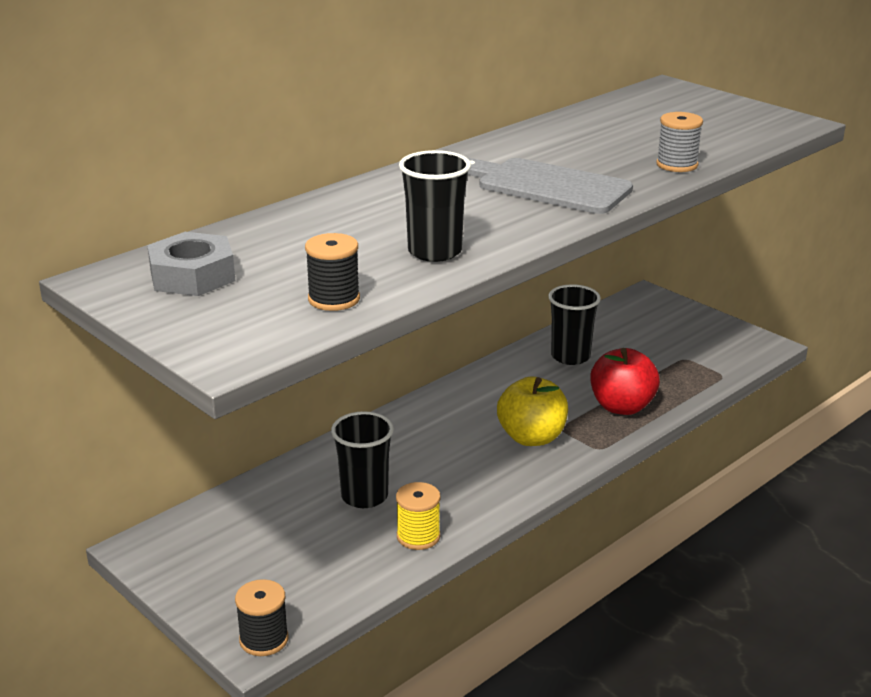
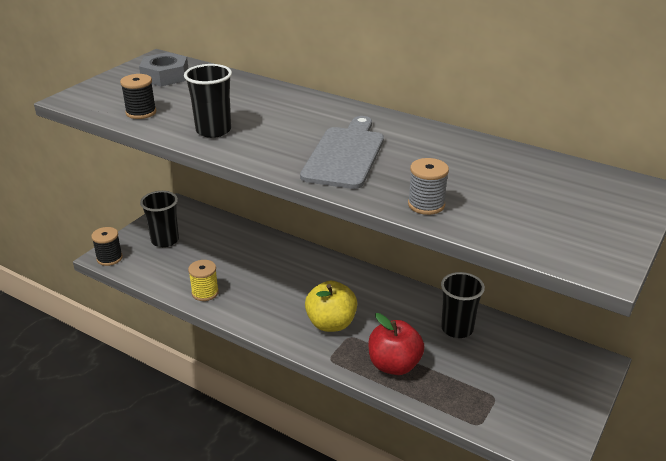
camera: 75 degrees right, 5 degrees up
(364, 496) = (240, 265): black cup -> black cup (165, 240)

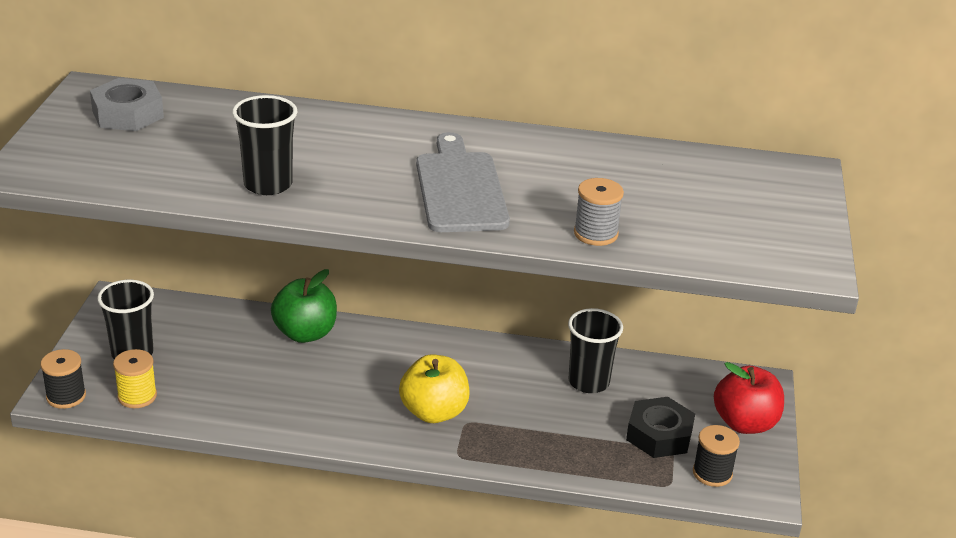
camera: 25 degrees left, 0 degrees up
(141, 112) = (144, 175): black spool -> black spool (712, 473)
(205, 292) = (241, 412): yellow spool -> yellow spool (137, 396)
(278, 250) = (305, 333): none -> green apple
(394, 365) = (539, 443): red apple -> red apple (745, 423)
(491, 382) = (659, 435): none -> black nut

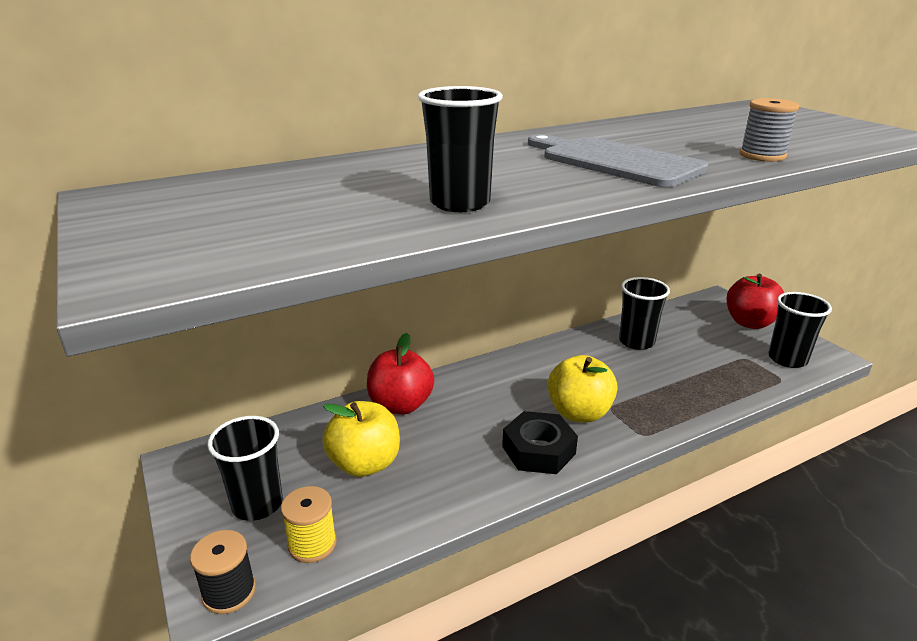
camera: 35 degrees left, 5 degrees down
(127, 114) = (195, 200): grey nut -> none
(227, 363) = (365, 464): none -> yellow apple
(305, 333) = (400, 405): green apple -> red apple
(659, 435) = (725, 352): black nut -> black nut (538, 450)
(712, 473) = (787, 359): black spool -> black cup

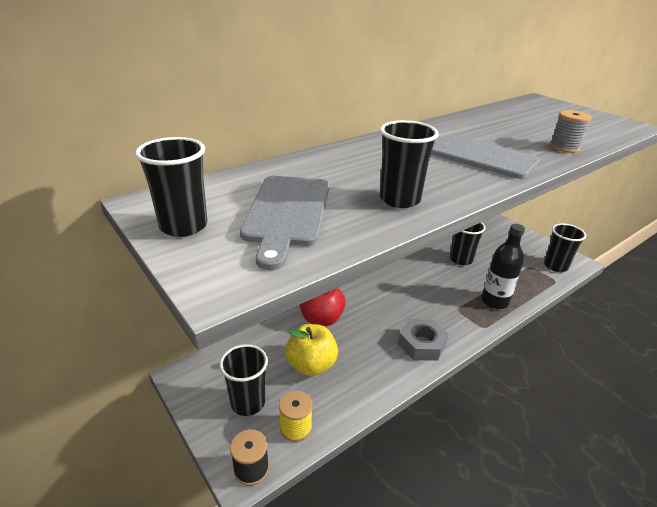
camera: 10 degrees left, 5 degrees up
(138, 219) = (183, 226): none -> black cup
(287, 212) = (287, 213): none -> grey cutting board
(538, 450) = (422, 344): black nut -> grey nut
(579, 413) = (439, 314): yellow apple -> none
(672, 401) = (494, 301): none -> black bottle
(750, 323) = (526, 241): red apple -> none

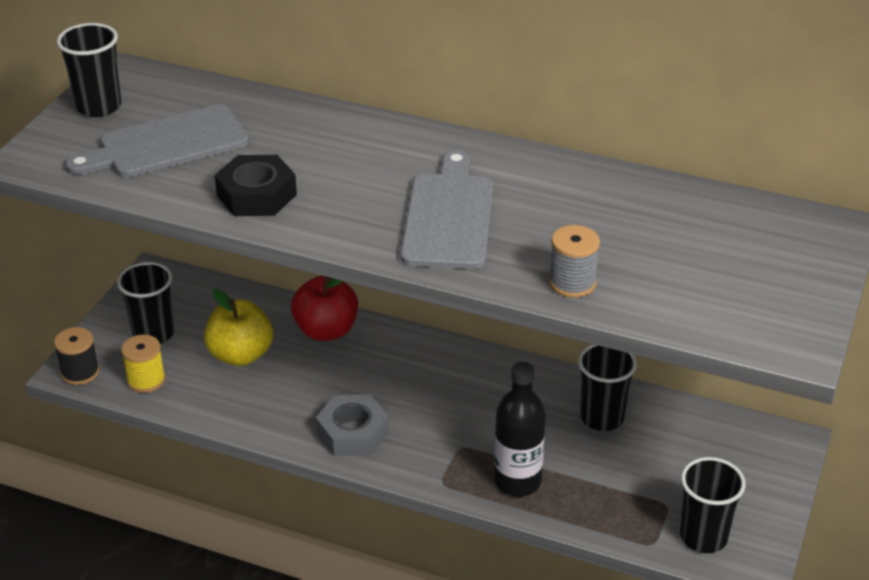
camera: 60 degrees right, 5 degrees up
(399, 199) = (256, 195): black cup -> black nut

